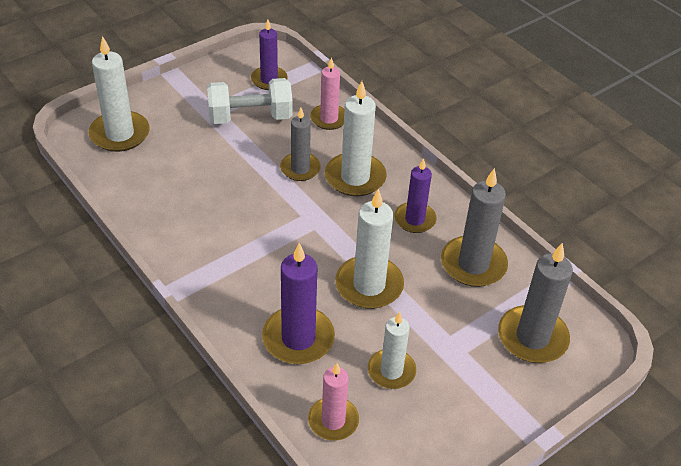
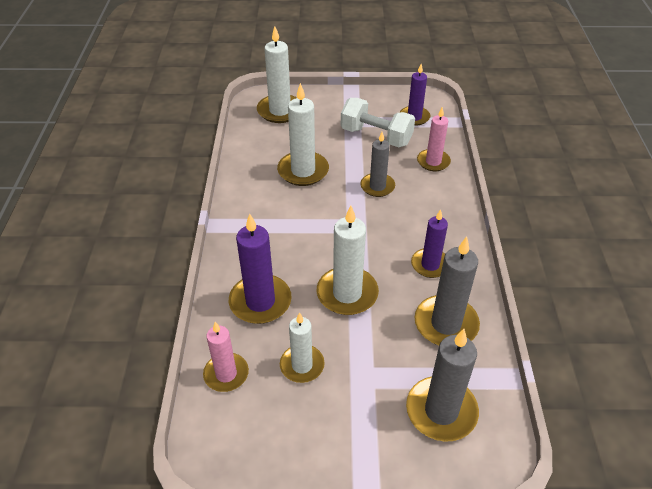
camera: 40 degrees right, 0 degrees up
(355, 177) = (412, 211): white candle -> white candle (303, 171)

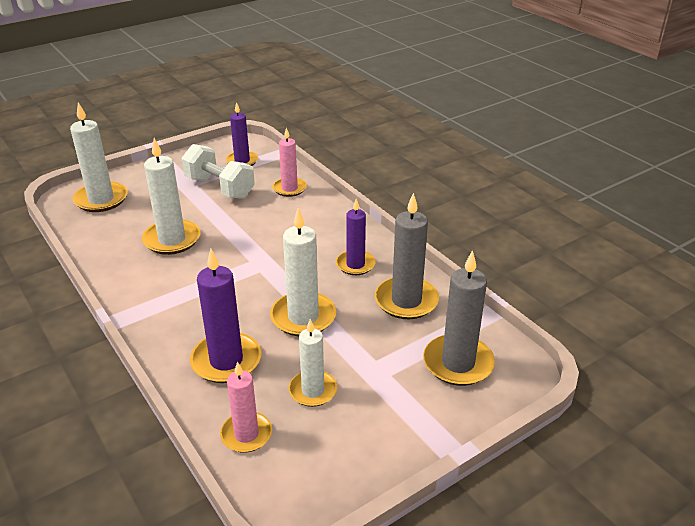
camera: 35 degrees left, 10 degrees down
(376, 136) = (219, 187): white dumbbell -> white dumbbell turned 45 degrees clockwise
(377, 186) = (256, 225): grey candle -> none

